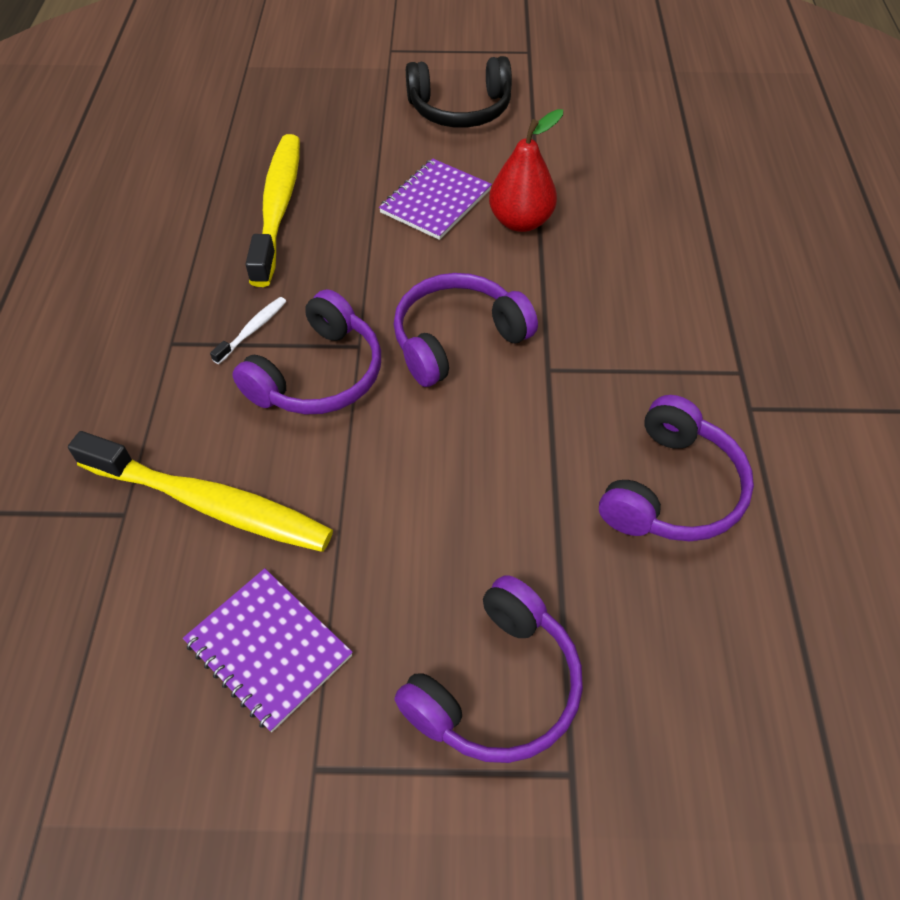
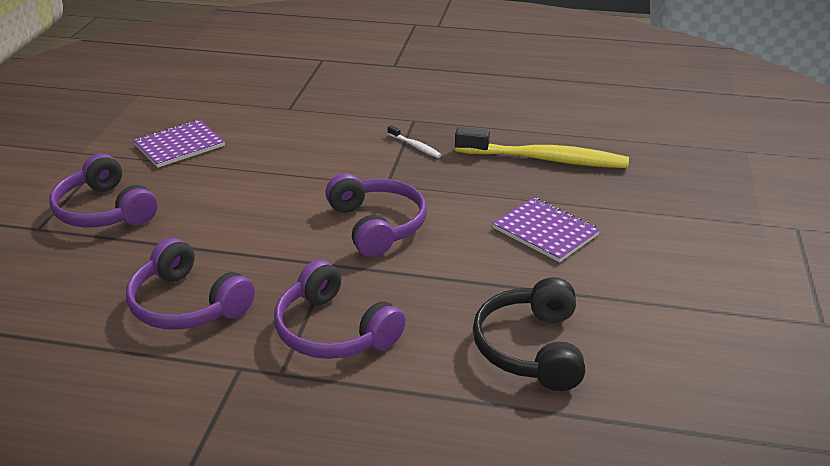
camera: 100 degrees right, 20 degrees down
(211, 504) = (281, 131): yellow toothbrush -> none
(318, 375) = (365, 168): purple headphones -> purple headphones (334, 331)
(460, 109) = (692, 260): black headphones -> black headphones (531, 348)
(521, 221) = (511, 275): red pear -> none

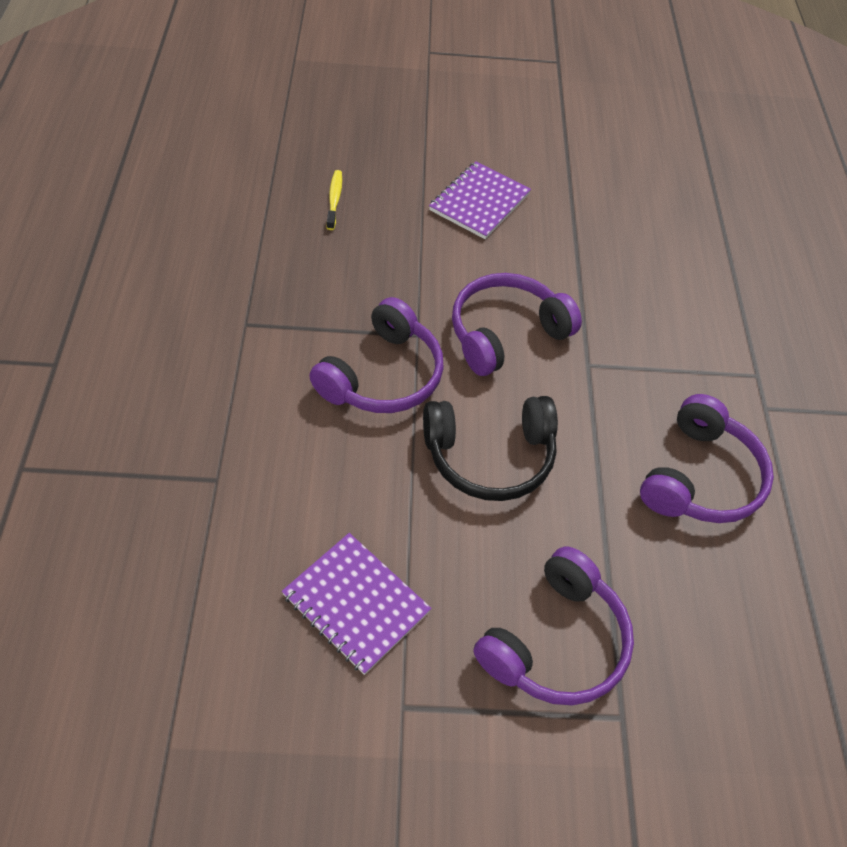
camera: 105 degrees left, 20 degrees up
(334, 331) = (687, 345): purple headphones -> purple headphones (383, 375)
(415, 146) = (320, 315): white toothbrush -> none
(531, 348) = (653, 214): black headphones -> black headphones (490, 456)
(545, 159) = (334, 199): yellow toothbrush -> yellow toothbrush, size x0.42

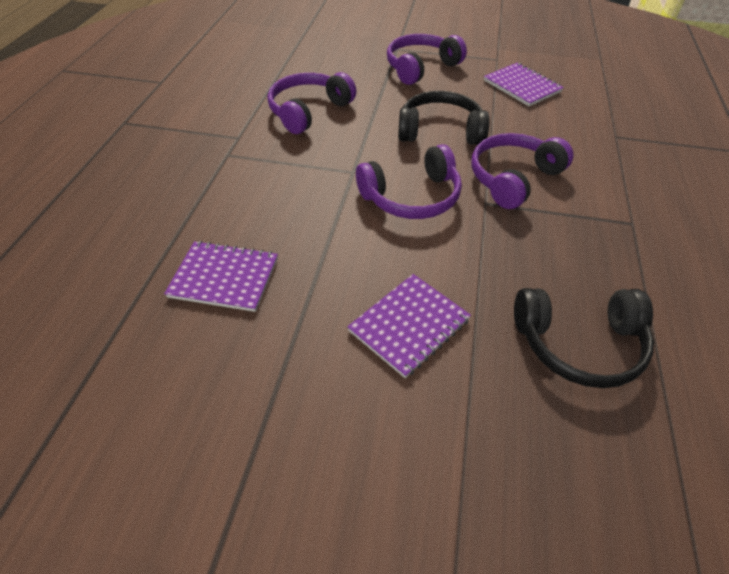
camera: 165 degrees left, 5 degrees down
(334, 199) = (579, 344): yellow toothbrush -> black headphones
(656, 227) = (224, 278): none -> purple notebook

